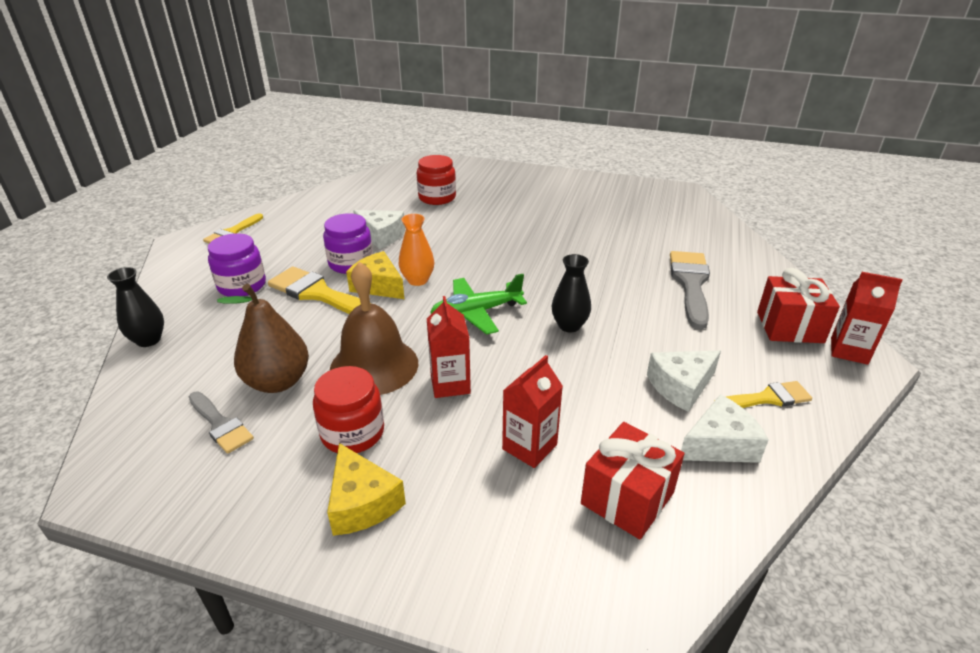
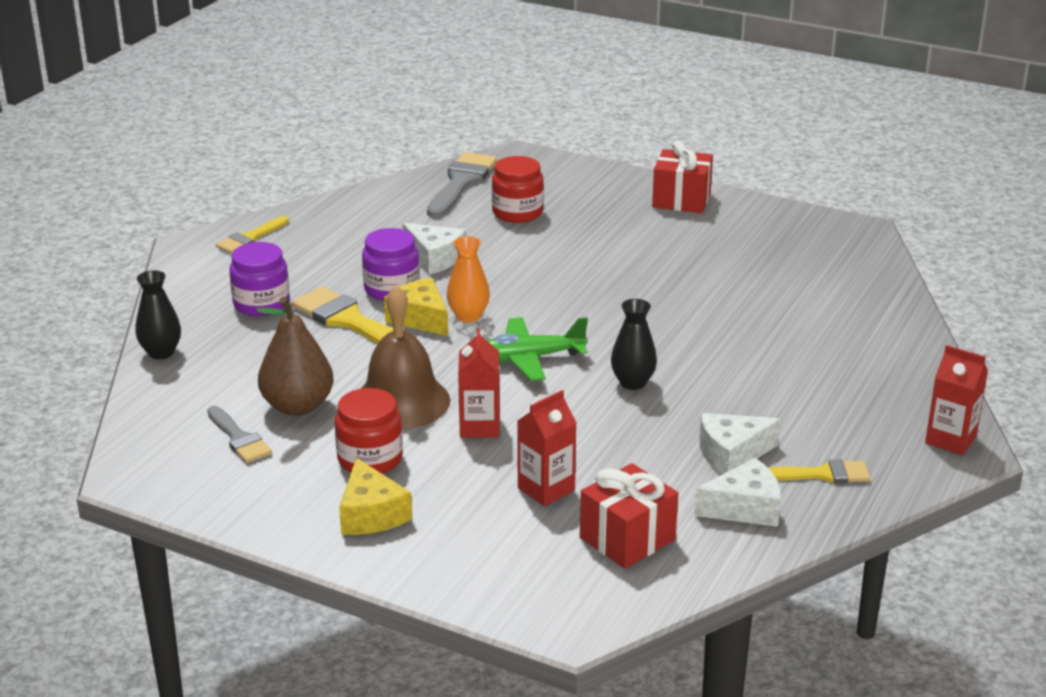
camera: 10 degrees right, 5 degrees down
(690, 284) = (803, 351): grey brush -> grey brush (461, 183)
(789, 327) = (896, 409): red gift -> red gift (681, 200)

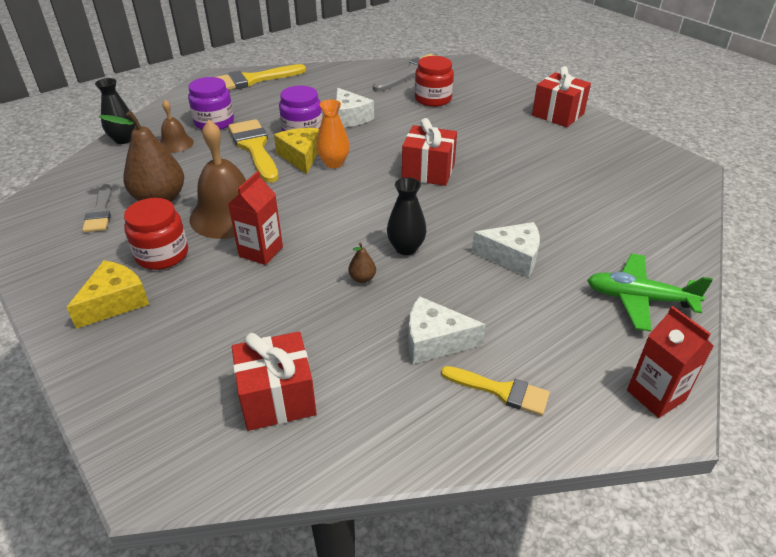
camera: 25 degrees right, 10 degrees up
(240, 341) = (176, 143): none -> brown bell
(250, 238) = (252, 80): yellow brush -> yellow brush, size x1.66
(371, 514) = (115, 302): yellow cheese -> yellow cheese turned 150 degrees counterclockwise
(528, 358) = (346, 206): green plane -> green plane (639, 299)
(546, 489) = (257, 324): red carton -> none
(587, 299) = (428, 171): none -> red gift
(613, 422) = (362, 278): none -> brown pear
(744, 508) = (403, 403): white cheese -> white cheese (512, 257)

